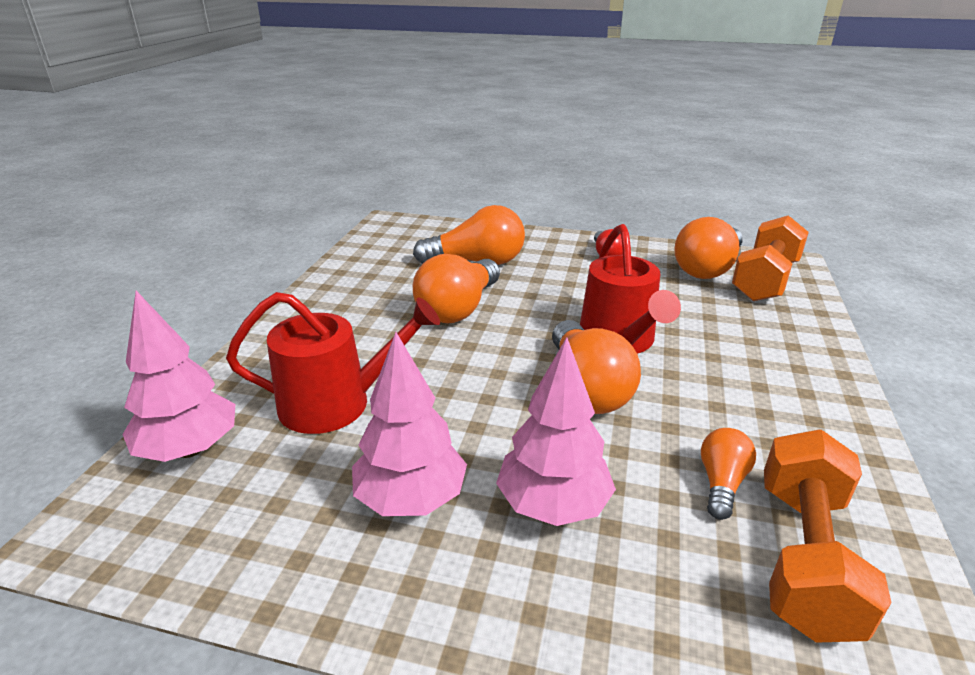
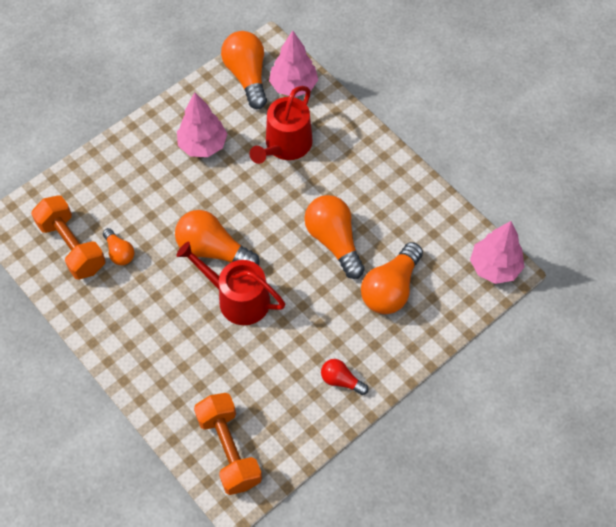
camera: 125 degrees right, 30 degrees up
(553, 505) = (160, 188): pink tree -> pink tree (494, 267)
(708, 268) = (271, 429): orange light bulb -> orange light bulb (247, 76)

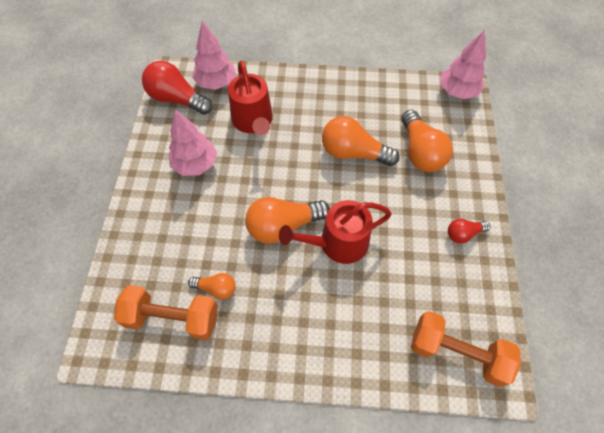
camera: 45 degrees left, 0 degrees up
(247, 76) = (177, 99): orange light bulb -> red light bulb

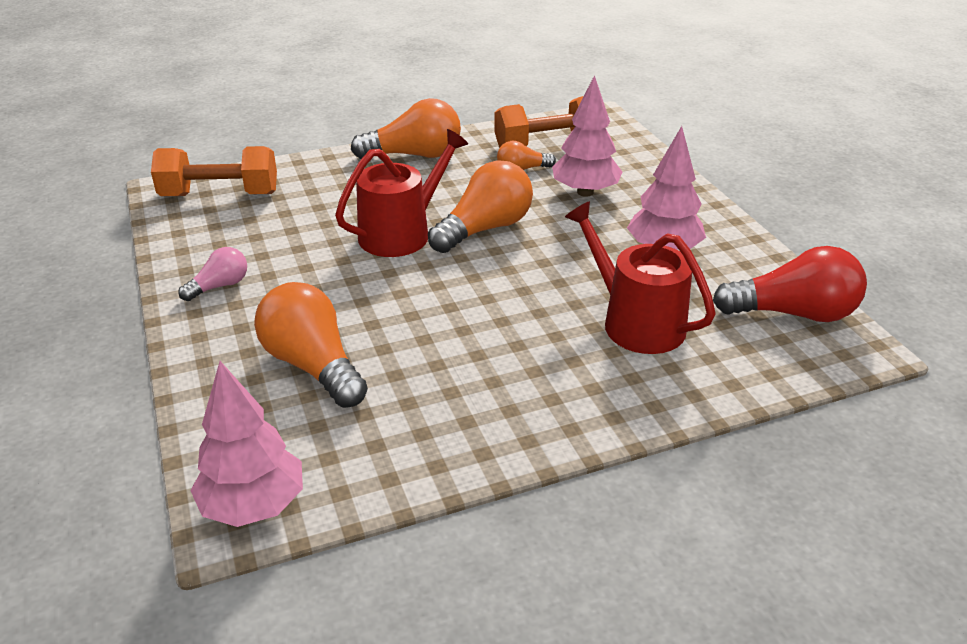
camera: 155 degrees right, 25 degrees down
(216, 83) = (762, 357): pink tree -> pink tree (585, 192)
(353, 153) = (433, 330): orange light bulb -> orange light bulb (414, 155)
(463, 234) = (219, 286): red light bulb -> pink light bulb

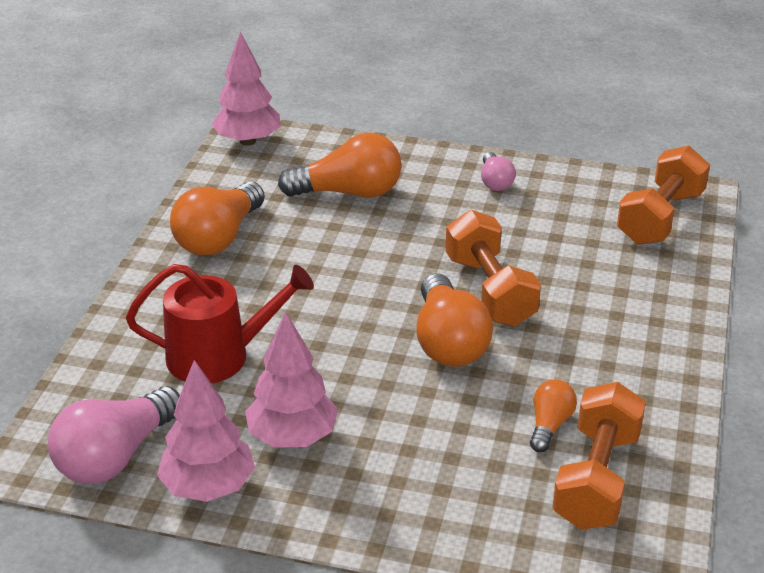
camera: 125 degrees right, 0 degrees up
(401, 233) = (489, 291): red watering can -> orange dumbbell
(414, 155) = (654, 361): orange light bulb -> orange light bulb (219, 237)
(585, 192) = (454, 447): pink tree -> pink tree (208, 487)
(793, 313) = (116, 456): red light bulb -> pink light bulb

